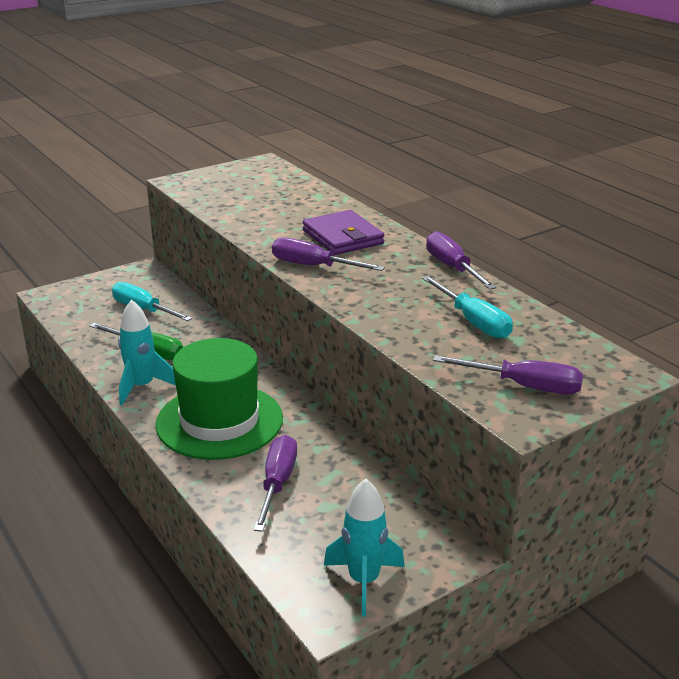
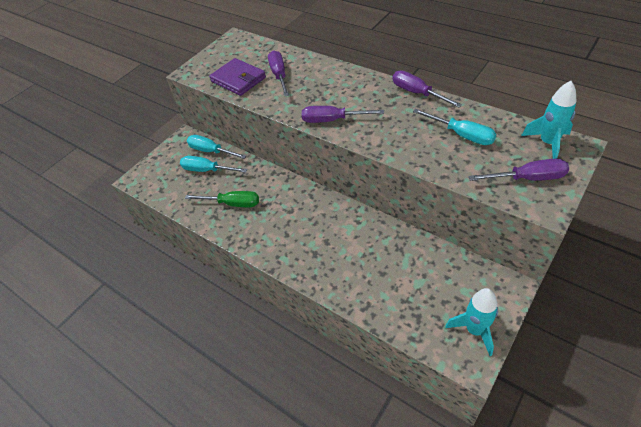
camera: 15 degrees left, 20 degrees up
(142, 387) = (248, 233): turquoise rocket -> turquoise rocket (548, 143)
(164, 292) = (211, 151): none -> turquoise screwdriver
(219, 421) = (314, 243): green hat -> none
(277, 483) = (379, 277): purple screwdriver -> purple screwdriver (279, 75)
(343, 237) = (332, 88): purple wallet -> purple wallet (238, 79)

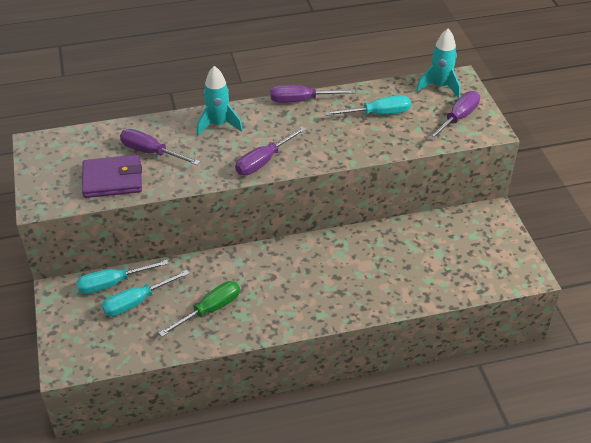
camera: 55 degrees left, 5 degrees down
(474, 330) = (508, 255): turquoise rocket -> turquoise rocket (218, 125)

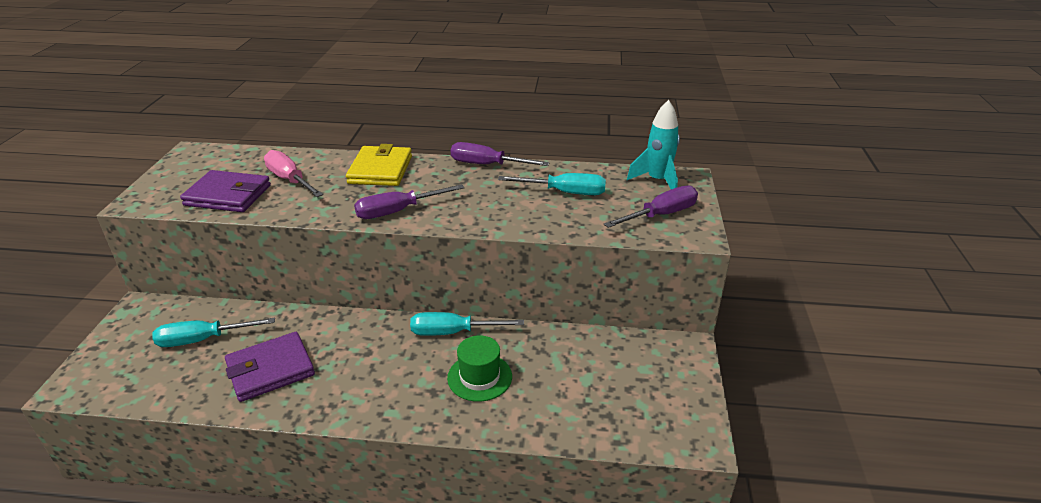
camera: 20 degrees right, 10 degrees down
(112, 284) = (196, 314): turquoise screwdriver -> turquoise screwdriver (453, 332)
(151, 152) = (289, 180): purple screwdriver -> pink screwdriver
(210, 310) = (270, 370): green screwdriver -> purple wallet
(218, 125) = (380, 170): turquoise rocket -> yellow wallet
(366, 273) = (479, 377): none -> green hat

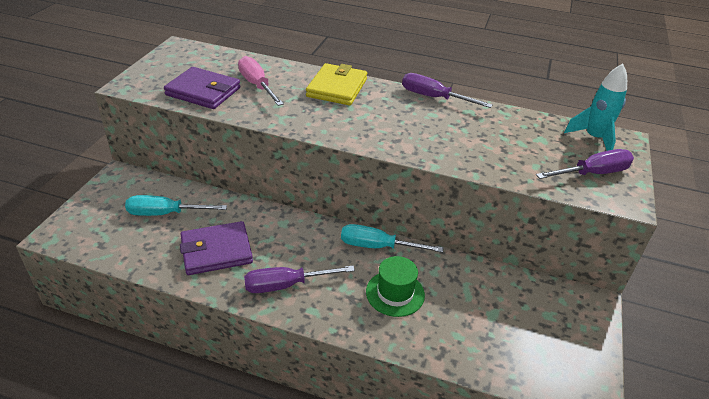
camera: 10 degrees right, 5 degrees up
(398, 211) = (346, 130): purple screwdriver -> purple screwdriver (286, 285)
(565, 192) = (502, 136): turquoise screwdriver -> none

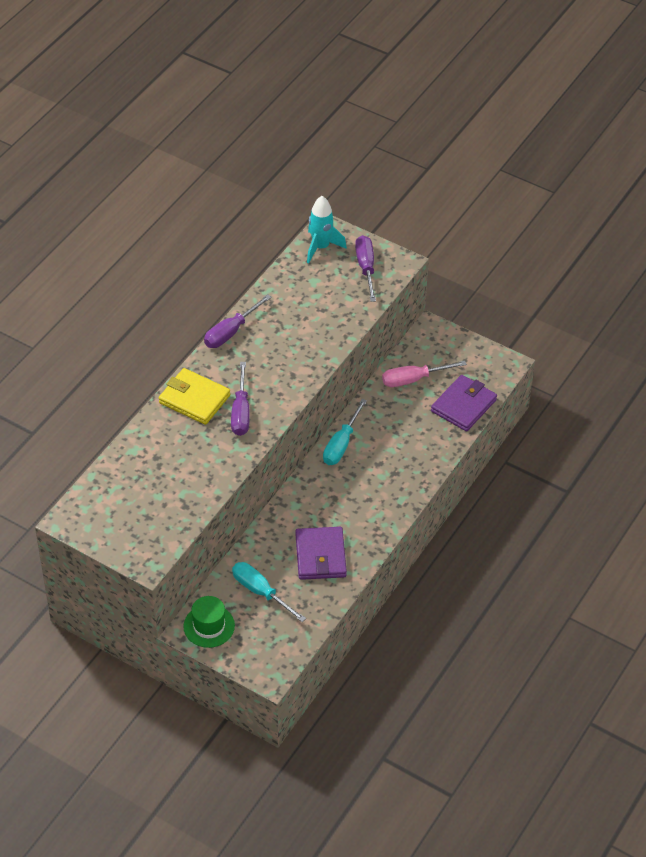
camera: 75 degrees left, 10 degrees up
(165, 213) = (260, 592): turquoise screwdriver -> turquoise screwdriver turned 120 degrees clockwise
(203, 91) = (175, 502): purple wallet -> purple wallet (463, 405)
(257, 85) = (173, 460): pink screwdriver -> pink screwdriver (413, 379)
(286, 285) = (371, 512): purple screwdriver -> purple screwdriver (241, 412)
(395, 293) = (395, 445): green hat -> green hat (209, 626)

